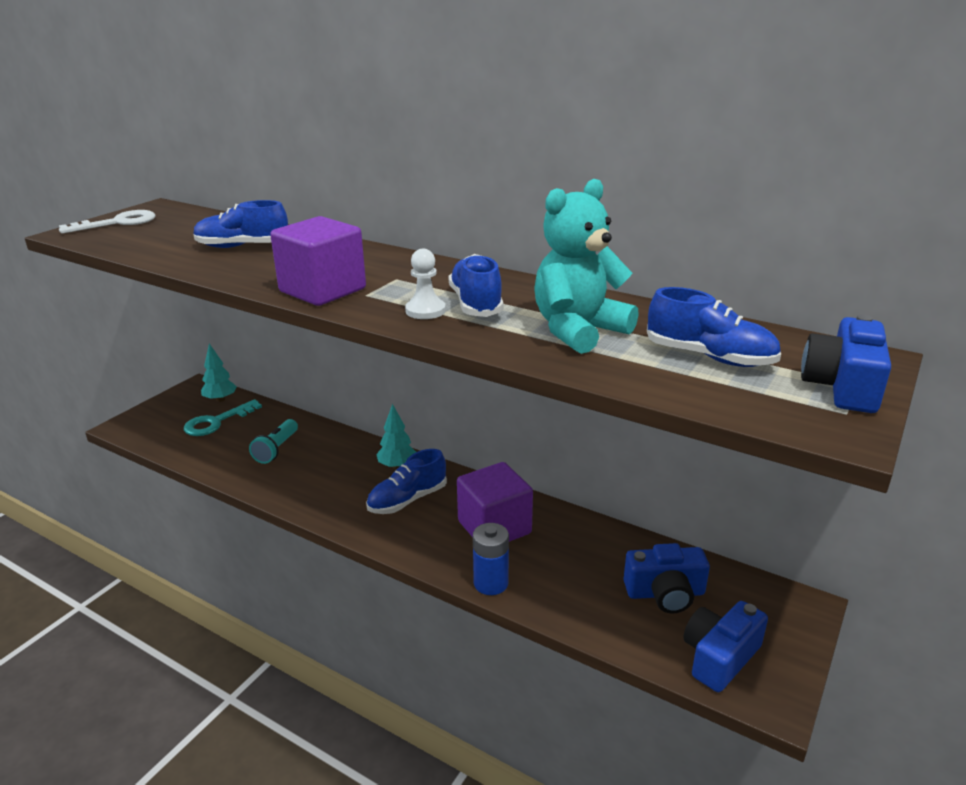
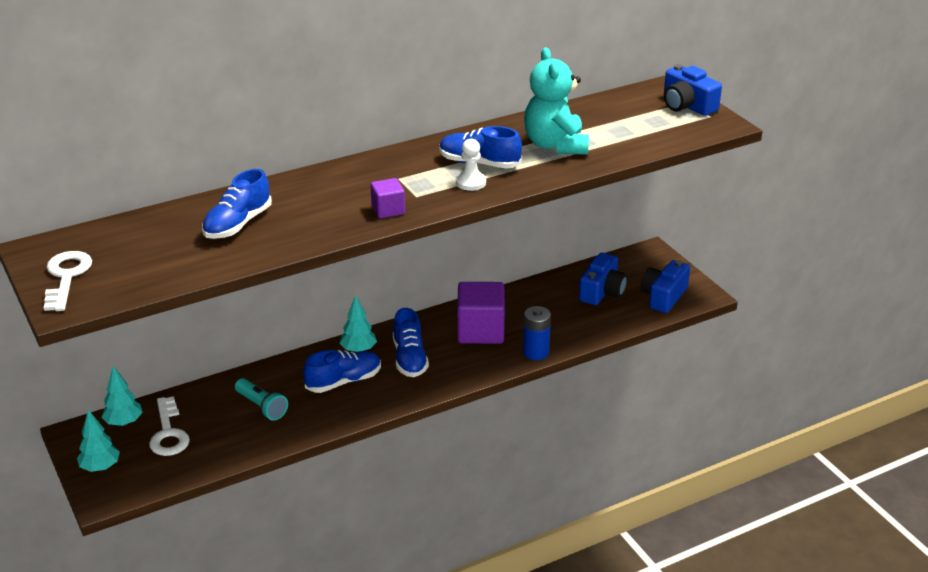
camera: 60 degrees left, 5 degrees up
(159, 411) = (100, 467): none -> turquoise tree
(216, 422) = (168, 433): turquoise key -> white key
(322, 290) = (388, 210): purple cube -> purple cube, size x0.52
(709, 357) = (626, 123): blue shoe -> blue shoe (344, 381)
(719, 657) = (663, 297): blue camera -> blue camera turned 45 degrees clockwise

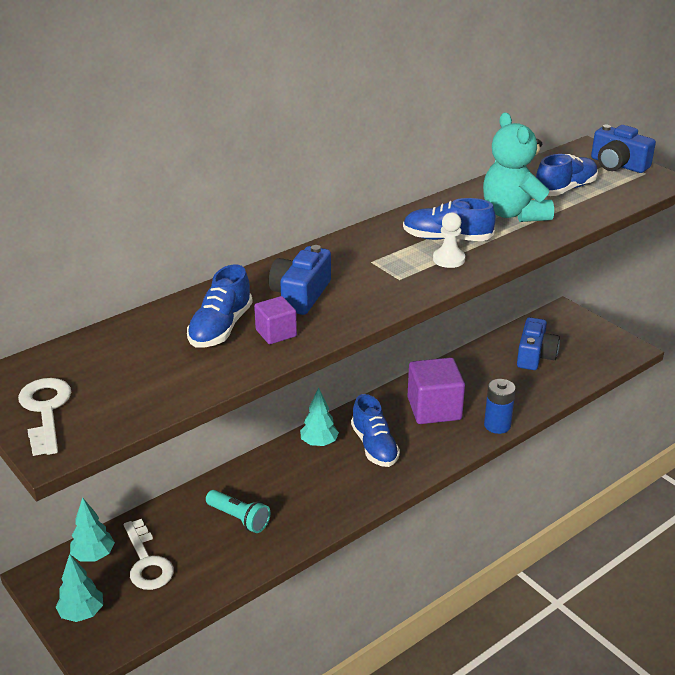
camera: 10 degrees left, 0 degrees up
(344, 381) = (316, 479): blue shoe -> blue shoe (565, 189)
(388, 210) = (377, 296): purple cube -> purple cube (276, 333)
(663, 297) = (594, 354): blue camera -> blue camera (300, 295)

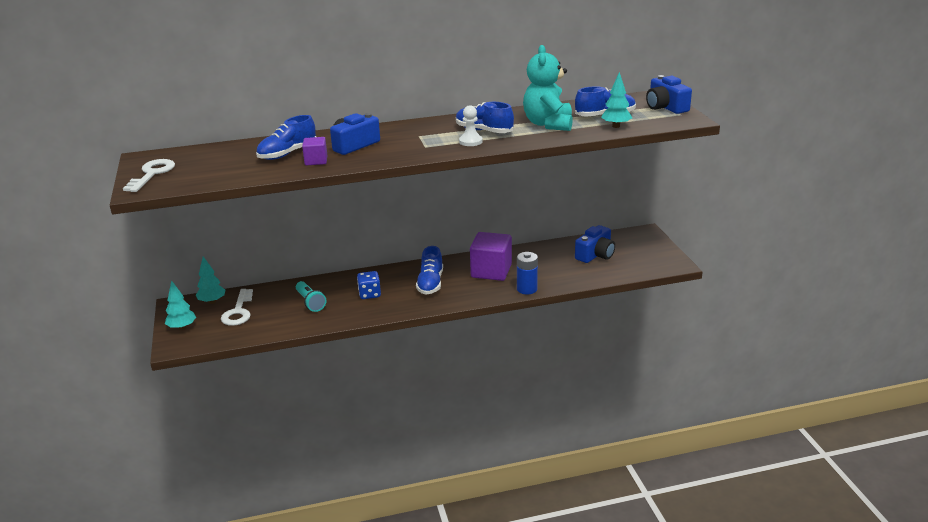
camera: 25 degrees right, 5 degrees down
(309, 483) = (369, 294): none -> blue dice
(319, 443) = (396, 274): turquoise tree -> turquoise tree (616, 126)

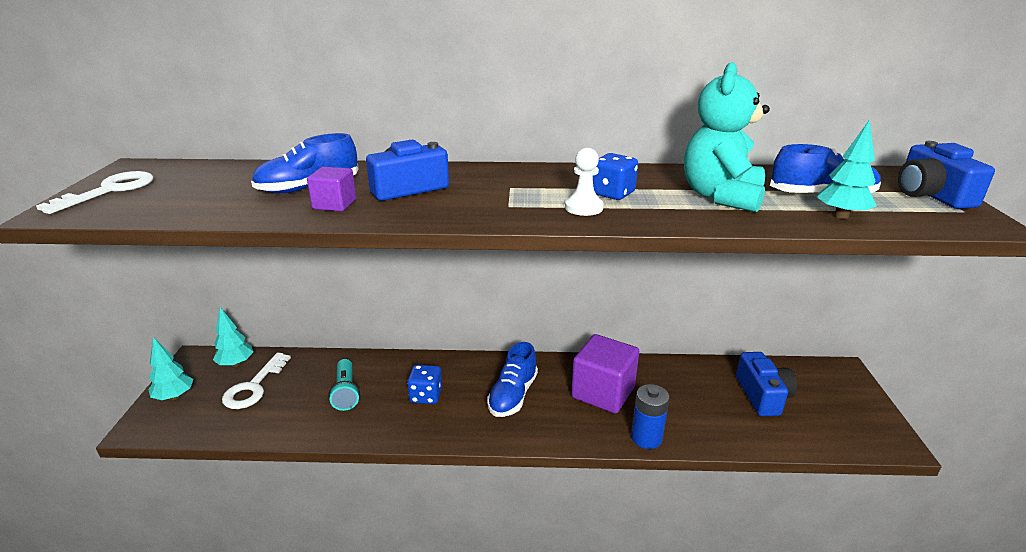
camera: 15 degrees right, 0 degrees up
(484, 131) = (612, 193): blue shoe -> blue dice
(595, 255) = (763, 395): blue camera -> blue camera turned 60 degrees counterclockwise

